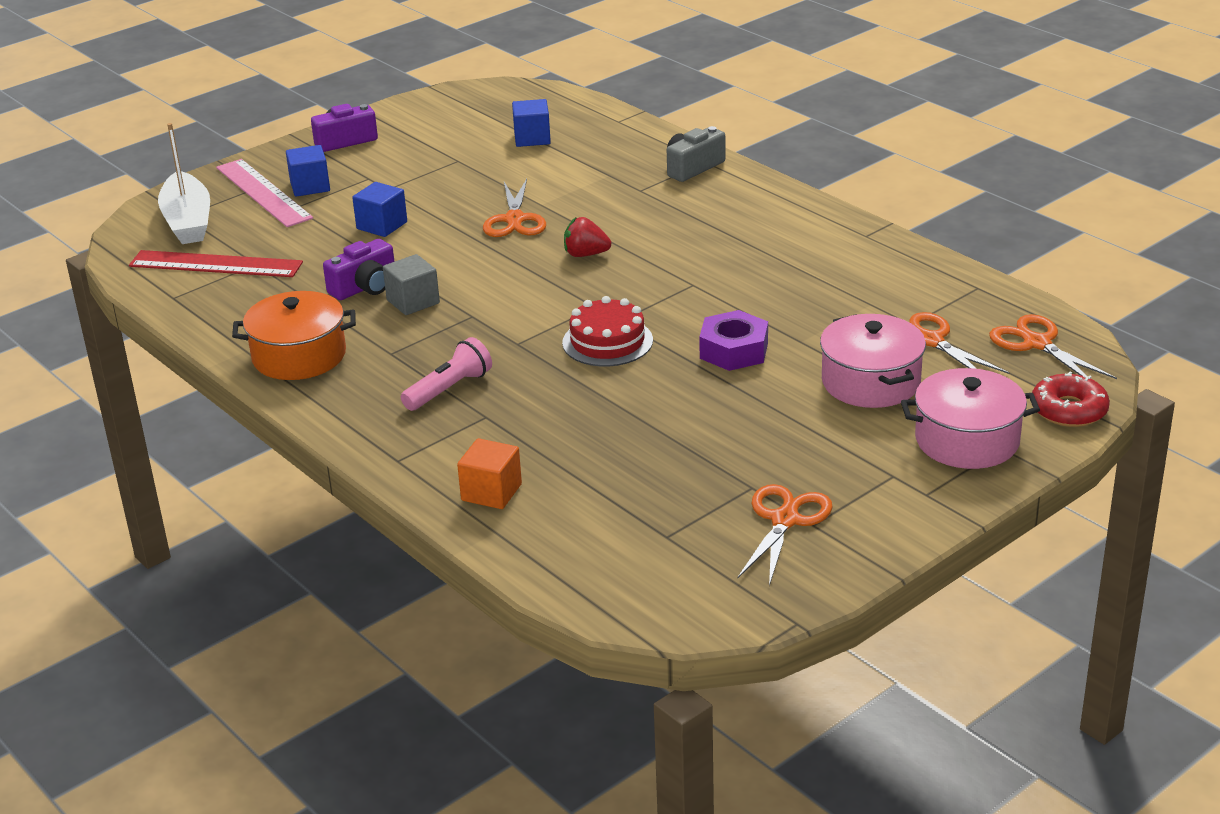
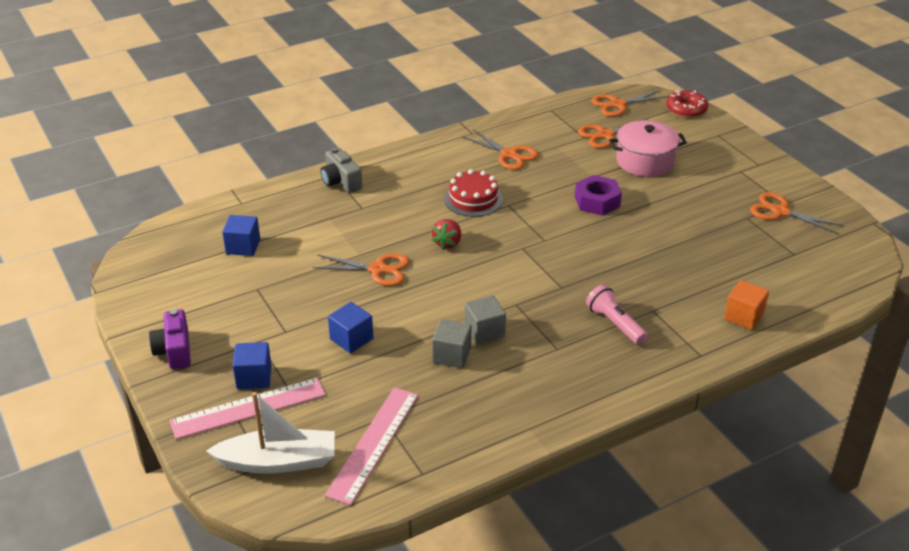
camera: 80 degrees left, 5 degrees up
(215, 264) = (373, 443): red ruler -> pink ruler
(299, 356) = (547, 397): orange pot -> none
(365, 287) = (451, 355): purple camera -> grey cube
(607, 341) = (571, 248): red cake -> red cake (473, 199)
(823, 269) = (509, 155): none -> orange scissors
(967, 440) = (710, 143): pink pot -> none

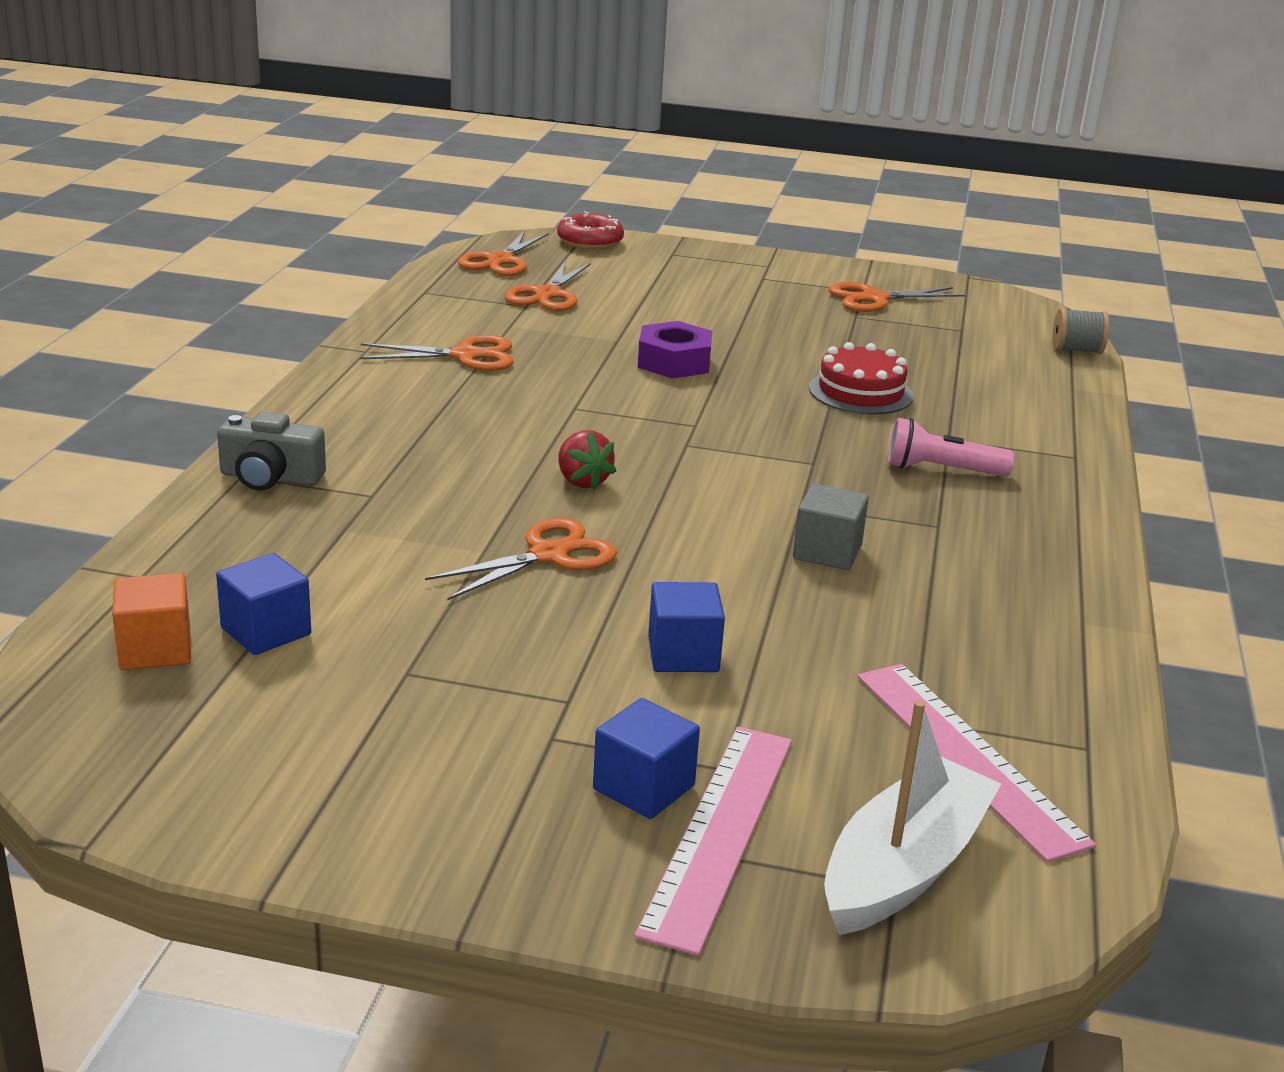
camera: 50 degrees left, 10 degrees down
(174, 350) = (435, 836): purple camera -> none
(451, 355) = (844, 599): grey cube -> none
(473, 199) = (516, 420): red cake -> red cake (860, 392)
(645, 161) = (646, 304): pink pot -> none
(744, 316) = (1036, 403): orange cube -> orange cube (155, 649)
(840, 299) = (1076, 350): none -> grey spool

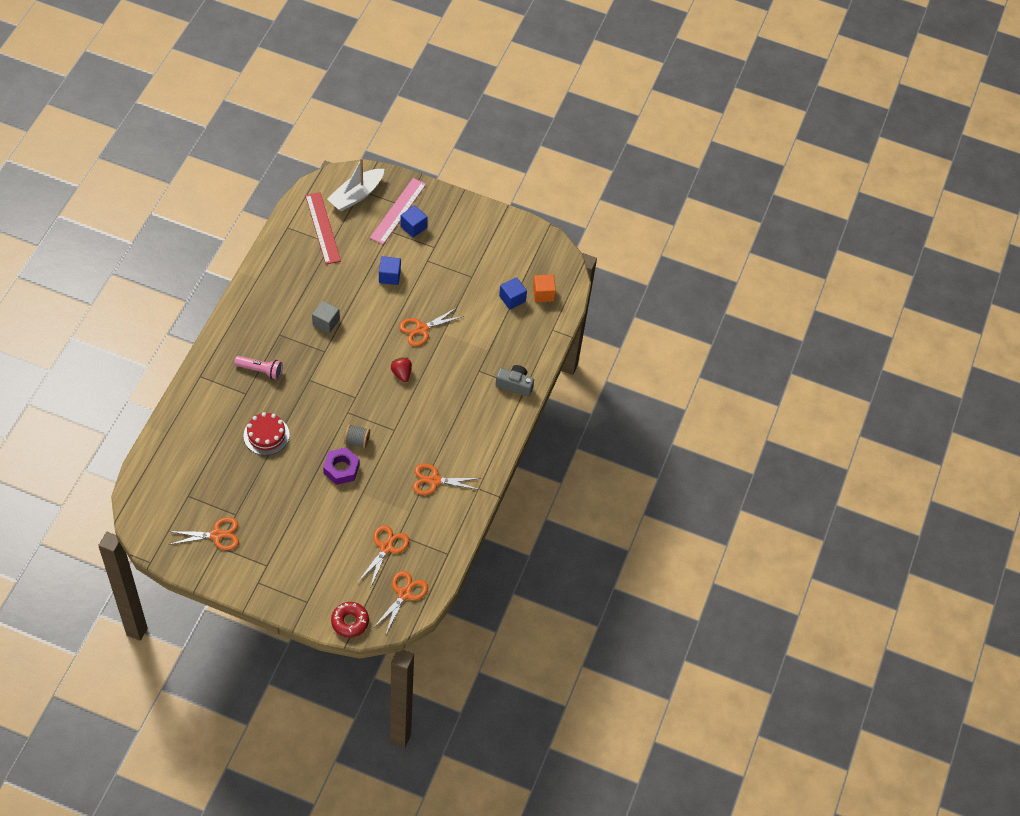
camera: 175 degrees left, 30 degrees up
(967, 756) = (323, 228): pink ruler -> red ruler
(1076, 350) = (142, 469): grey spool -> grey spool (357, 441)

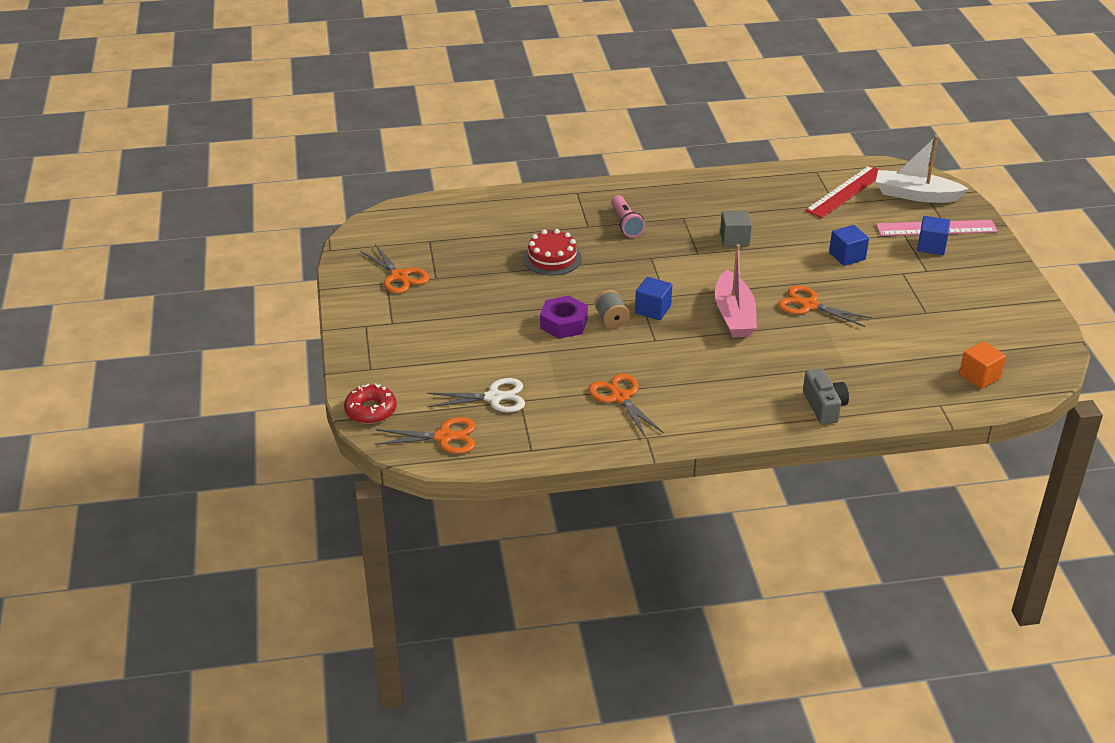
camera: 65 degrees right, 20 degrees down
(386, 547) = (494, 397): orange scissors -> white scissors
(401, 373) = (734, 315): red strawberry -> pink boat
(512, 299) = (939, 355): blue cube -> blue cube (653, 309)

